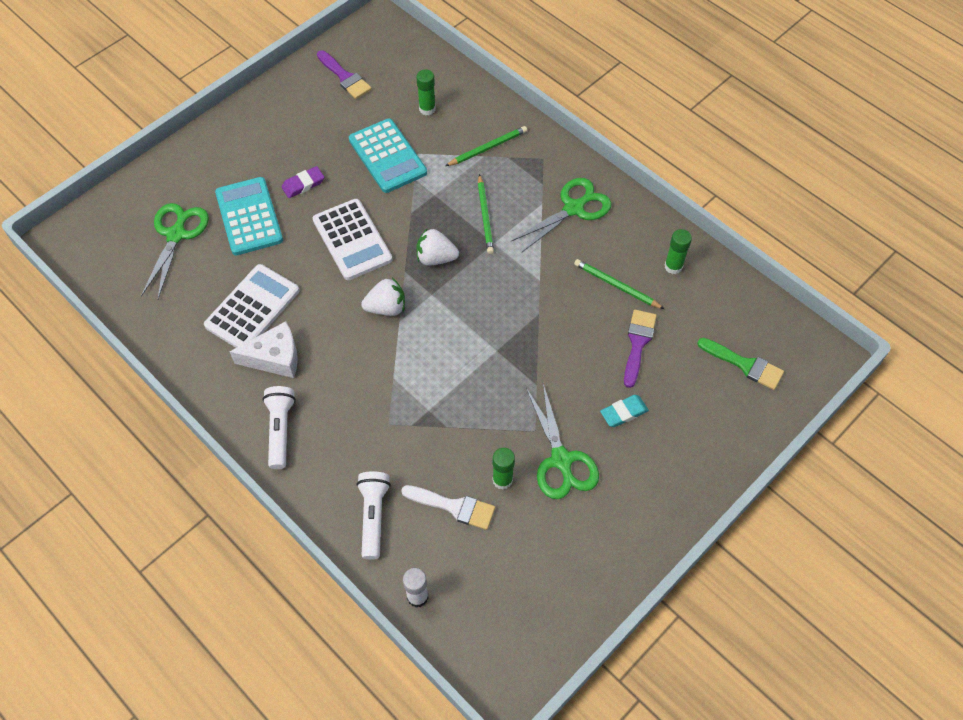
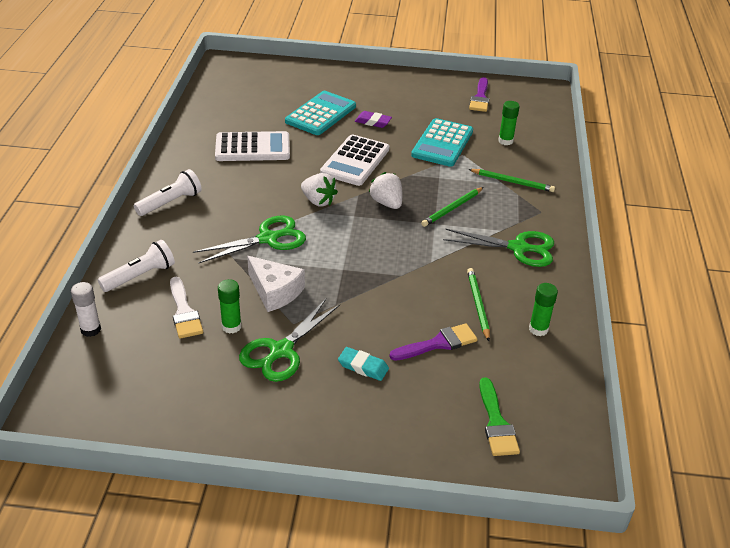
camera: 50 degrees right, 20 degrees down
(176, 234) = (273, 95): green scissors -> green scissors (268, 238)
(275, 357) = (224, 174): white cheese -> white cheese (275, 291)

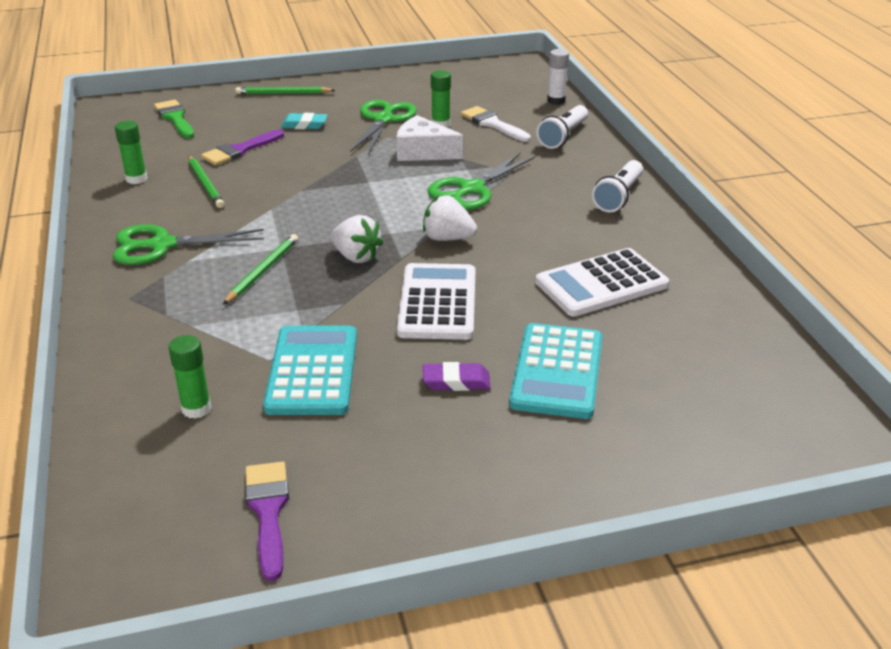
camera: 160 degrees right, 5 degrees down
(512, 182) = (176, 332): green pencil -> green pencil (283, 93)

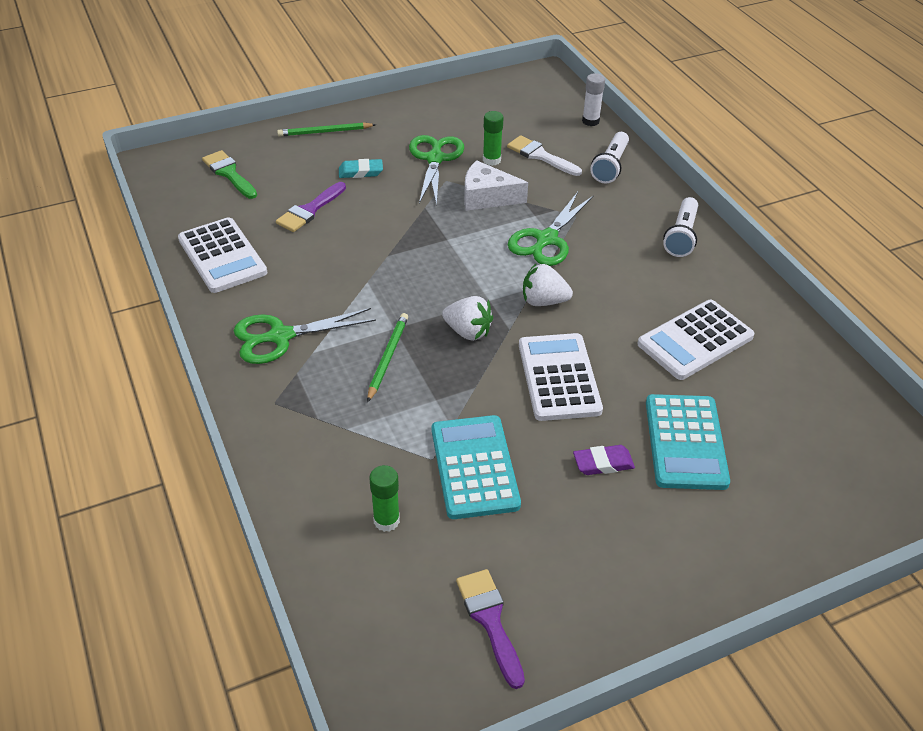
camera: 10 degrees left, 10 degrees up
(136, 179) = (222, 256): green glue stick -> white calculator
(205, 184) = (293, 256): green pencil -> none

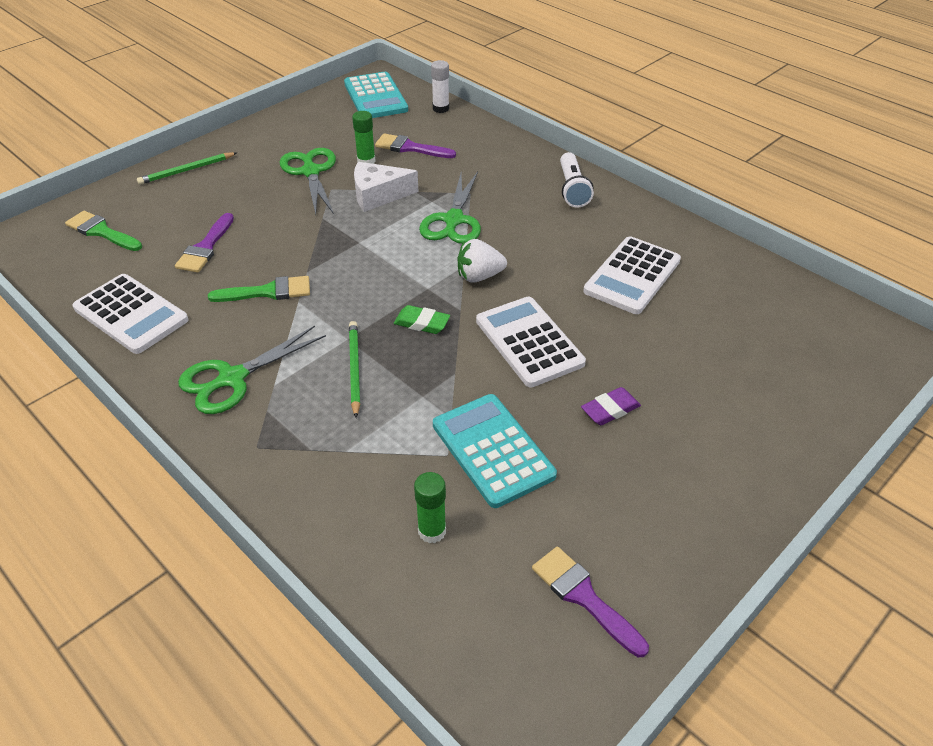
camera: 20 degrees left, 0 degrees up
(344, 266) = (267, 292): none -> green brush
(360, 172) = (241, 199): turquoise eraser -> none
(468, 332) = (422, 323): white strawberry -> green eraser
(540, 156) = (410, 148): white brush -> purple brush
(610, 166) = (478, 143): white flashlight -> none
(685, 442) = (672, 368): turquoise calculator -> turquoise calculator (375, 97)

